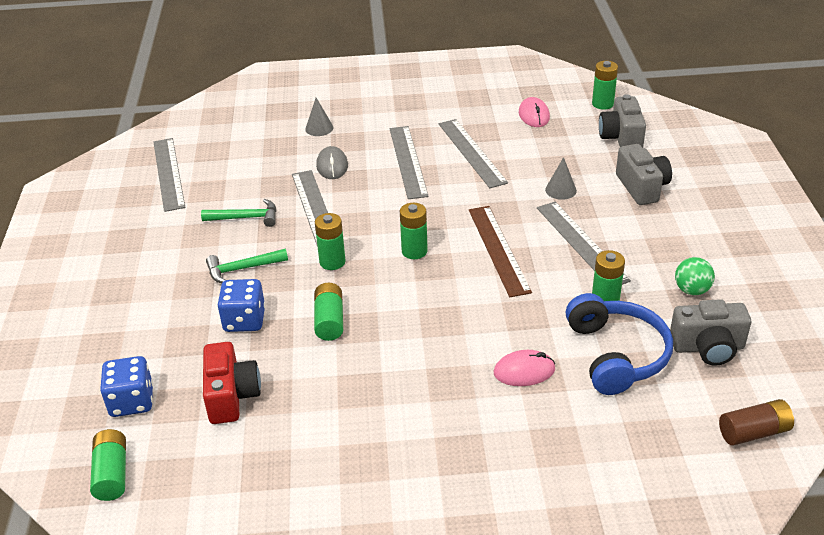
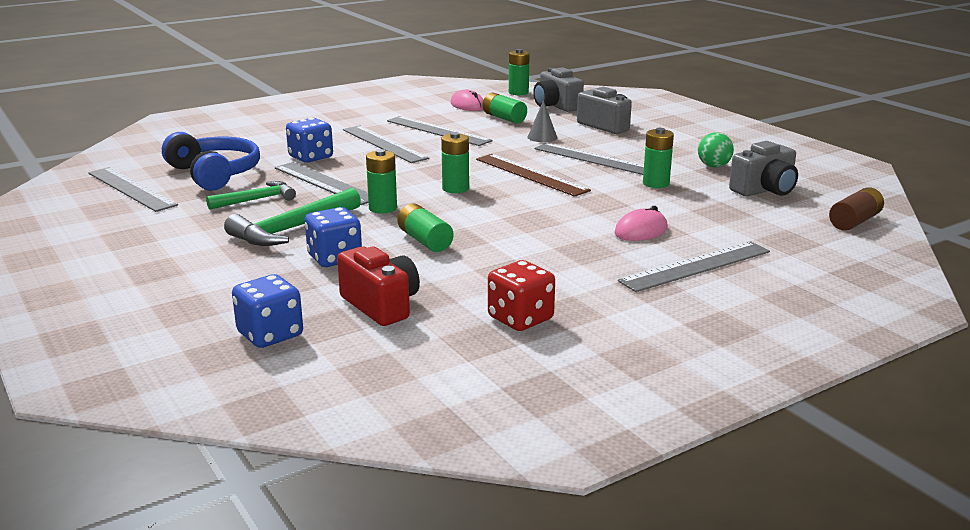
camera: 30 degrees left, 15 degrees down
(112, 474) = (307, 387): green battery -> green battery (504, 118)
(242, 269) = (292, 229): green hammer -> green hammer, size x1.55
(319, 128) = (269, 139): grey cone -> none
(319, 456) = (520, 318): none -> red dice
(332, 166) = (311, 157): grey mouse -> blue dice
(527, 442) = (696, 266): none -> grey ruler
(616, 354) = (702, 207): blue headphones -> blue headphones (214, 174)

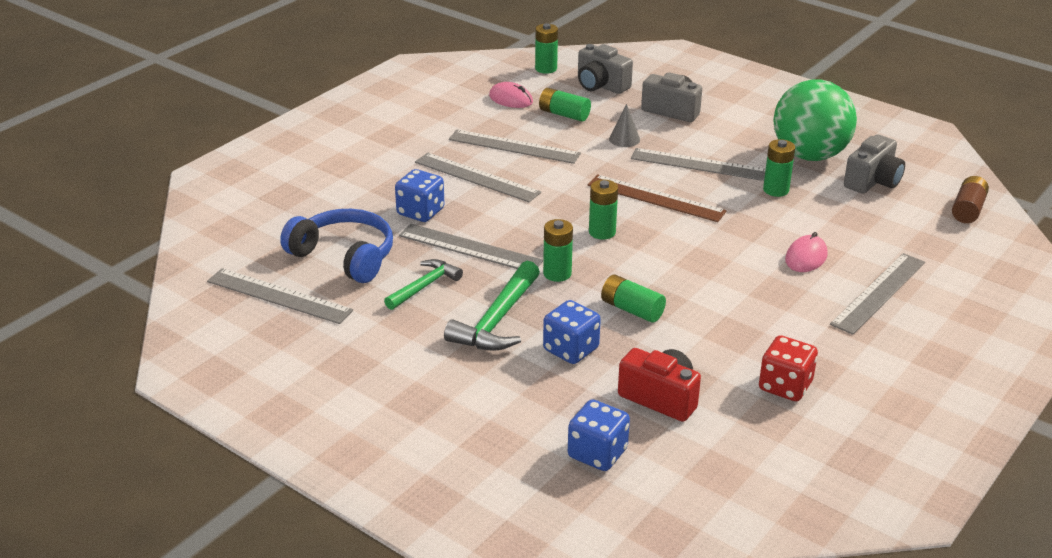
camera: 20 degrees left, 10 degrees up
(713, 166) = (809, 155): green ball -> green ball, size x2.36

